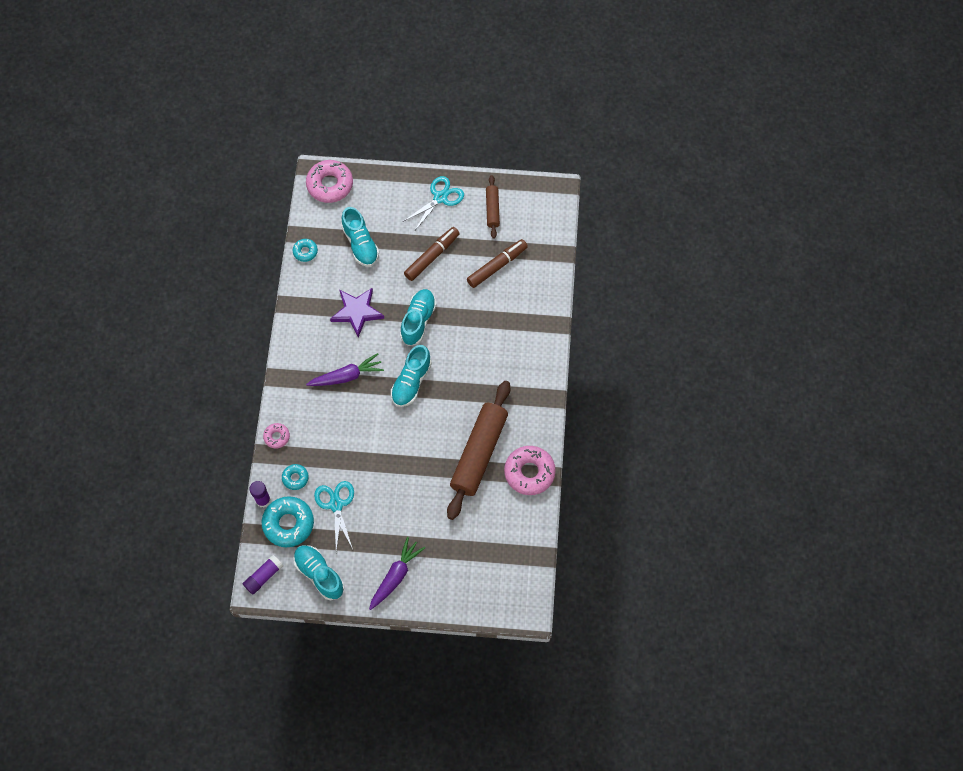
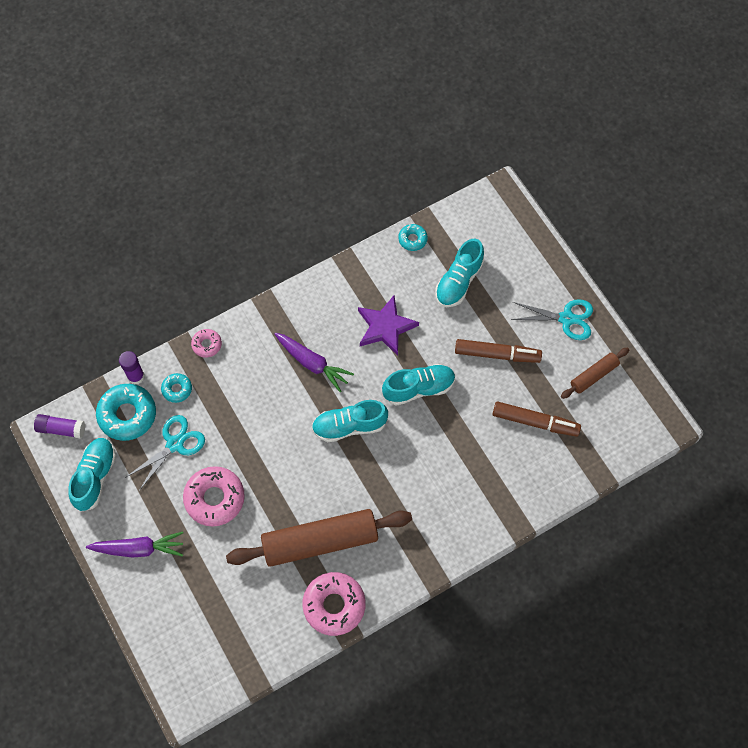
camera: 55 degrees right, 0 degrees up
(330, 185) = (499, 212): pink donut -> pink donut (214, 498)

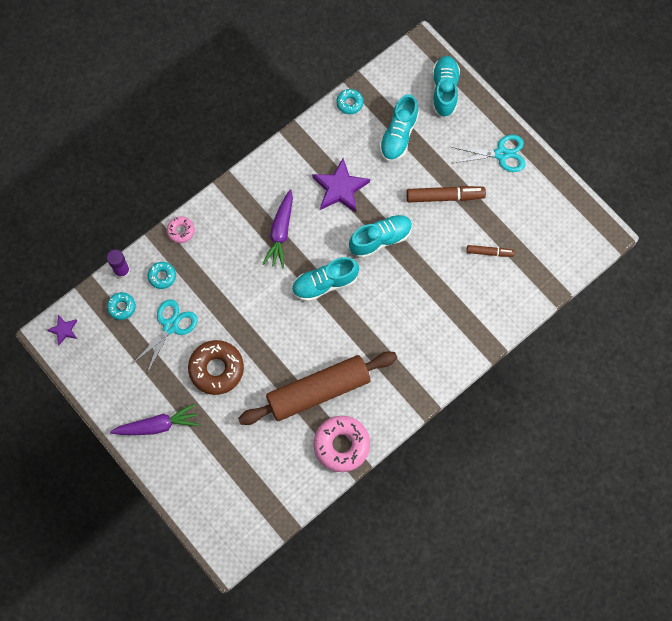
camera: 10 degrees left, 5 degrees up
(61, 429) = (64, 330): purple glue stick -> purple star
(95, 477) = (104, 368): turquoise shoe -> turquoise shoe (444, 91)
(127, 415) = (122, 307): turquoise donut -> turquoise donut, size x0.52
(214, 498) = (216, 369): pink donut -> brown donut
(312, 363) = (280, 232): purple carrot -> purple carrot turned 75 degrees clockwise
(535, 422) = (489, 252): brown marker -> brown marker, size x0.60
(593, 375) = (534, 202): brown rolling pin -> none

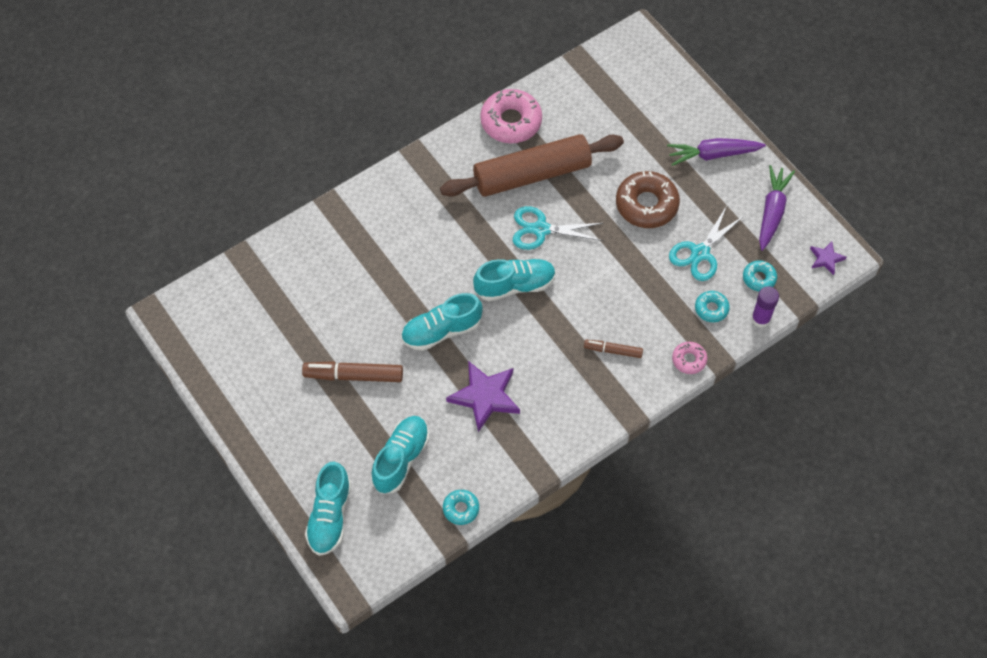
camera: 175 degrees left, 10 degrees down
(280, 232) = (564, 348): purple carrot -> purple carrot (772, 211)
(489, 252) = (311, 305): brown marker -> brown marker (613, 350)
(501, 154) = (271, 424): turquoise scissors -> turquoise scissors (541, 229)

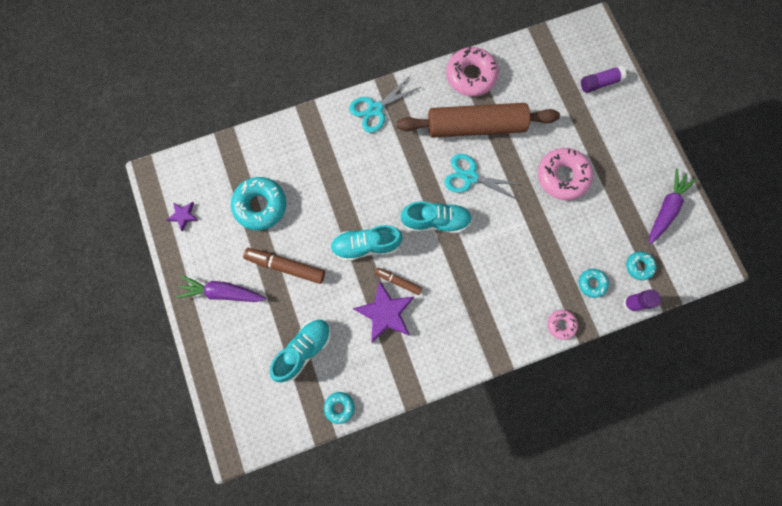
camera: 15 degrees right, 15 degrees up
(304, 317) = (260, 205): none -> turquoise donut
(330, 516) = (234, 384): turquoise shoe -> none
(613, 350) = (500, 300): brown marker -> brown marker (398, 281)
(646, 205) = (562, 176): brown donut -> pink donut
(661, 96) = (600, 83): none -> purple glue stick
(700, 253) = (595, 231): turquoise scissors -> turquoise scissors (375, 109)
(713, 155) = (629, 145): purple carrot -> purple carrot (222, 292)
(826, 258) = (700, 263): purple star -> purple star (183, 215)

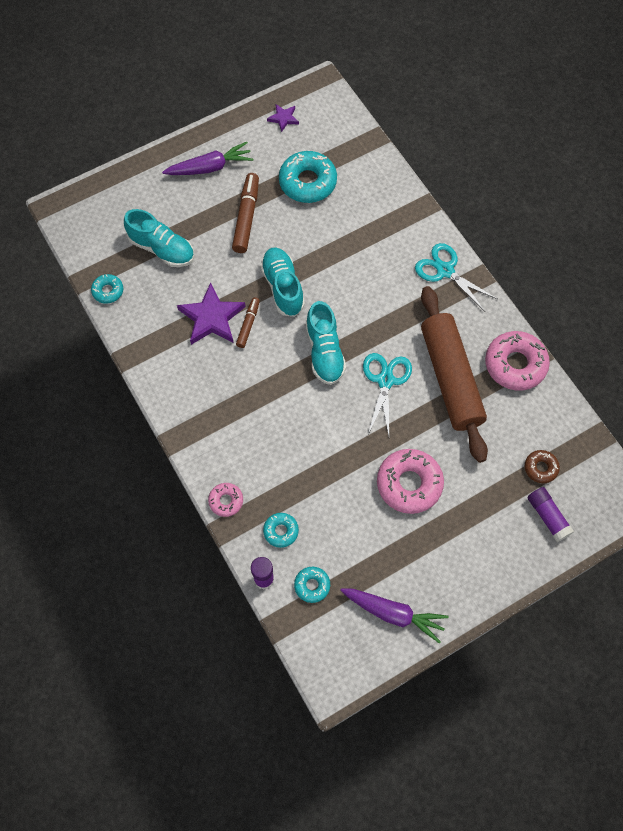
camera: 80 degrees right, 10 degrees down
(222, 292) = (210, 167): purple carrot -> purple carrot turned 75 degrees clockwise
(560, 78) = (540, 468): none -> brown donut

